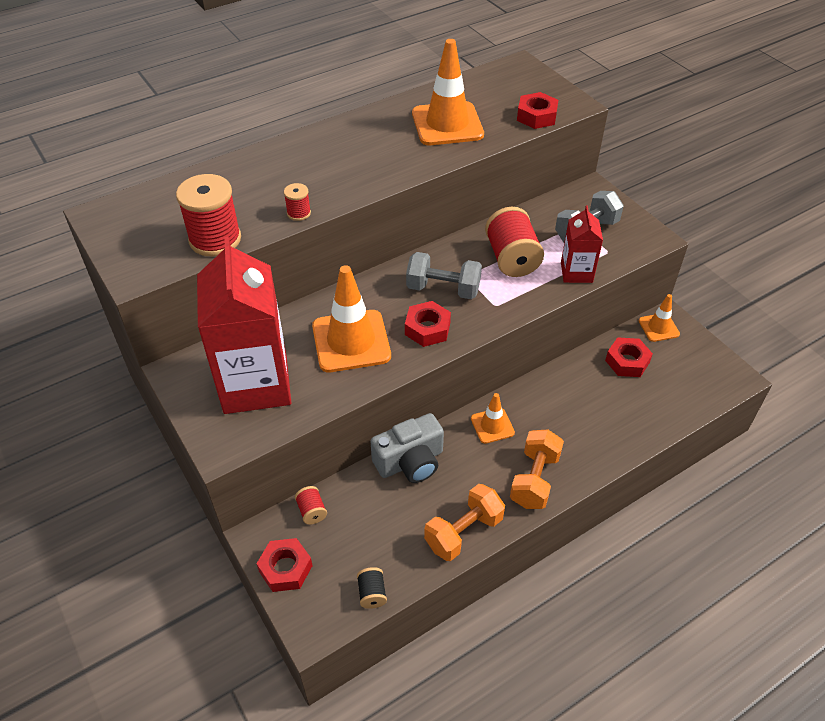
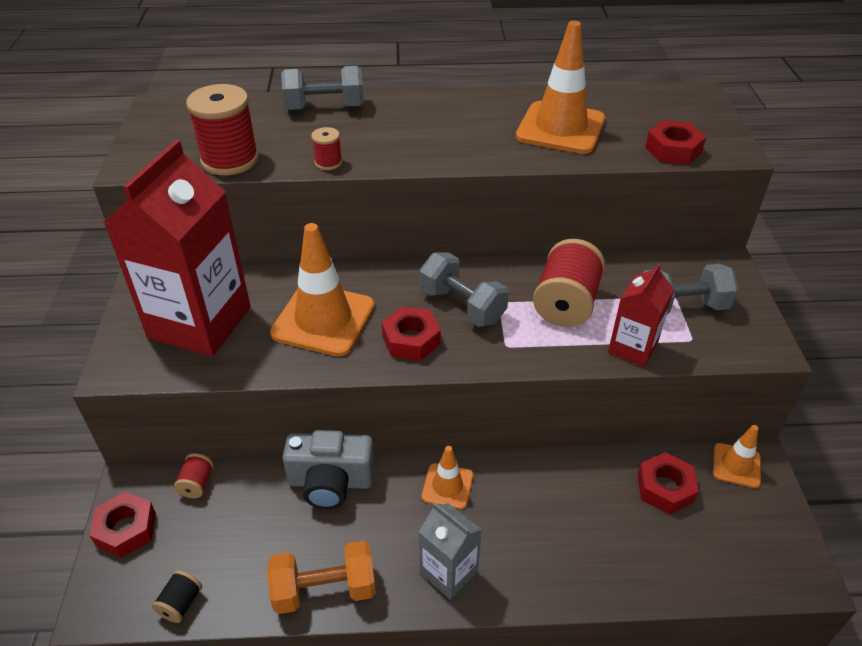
camera: 30 degrees right, 5 degrees down
(250, 166) = (325, 107): none -> grey dumbbell
(534, 479) = (448, 572): orange dumbbell -> grey carton

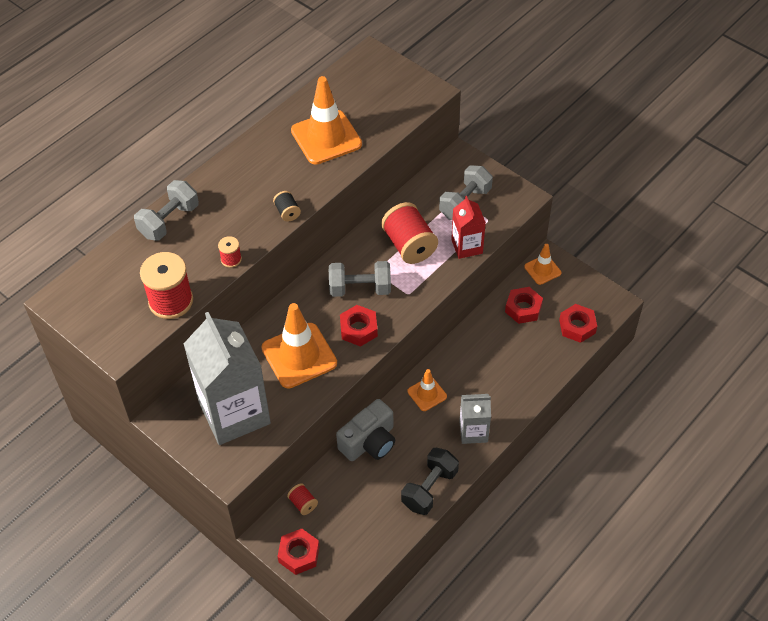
camera: 45 degrees left, 10 degrees up
(181, 603) = (373, 555): black spool -> black spool (287, 212)
(200, 322) = (234, 413): red carton -> grey carton
(324, 589) = (429, 489): orange dumbbell -> black dumbbell
(673, 150) = (401, 112): red nut -> red nut (577, 326)

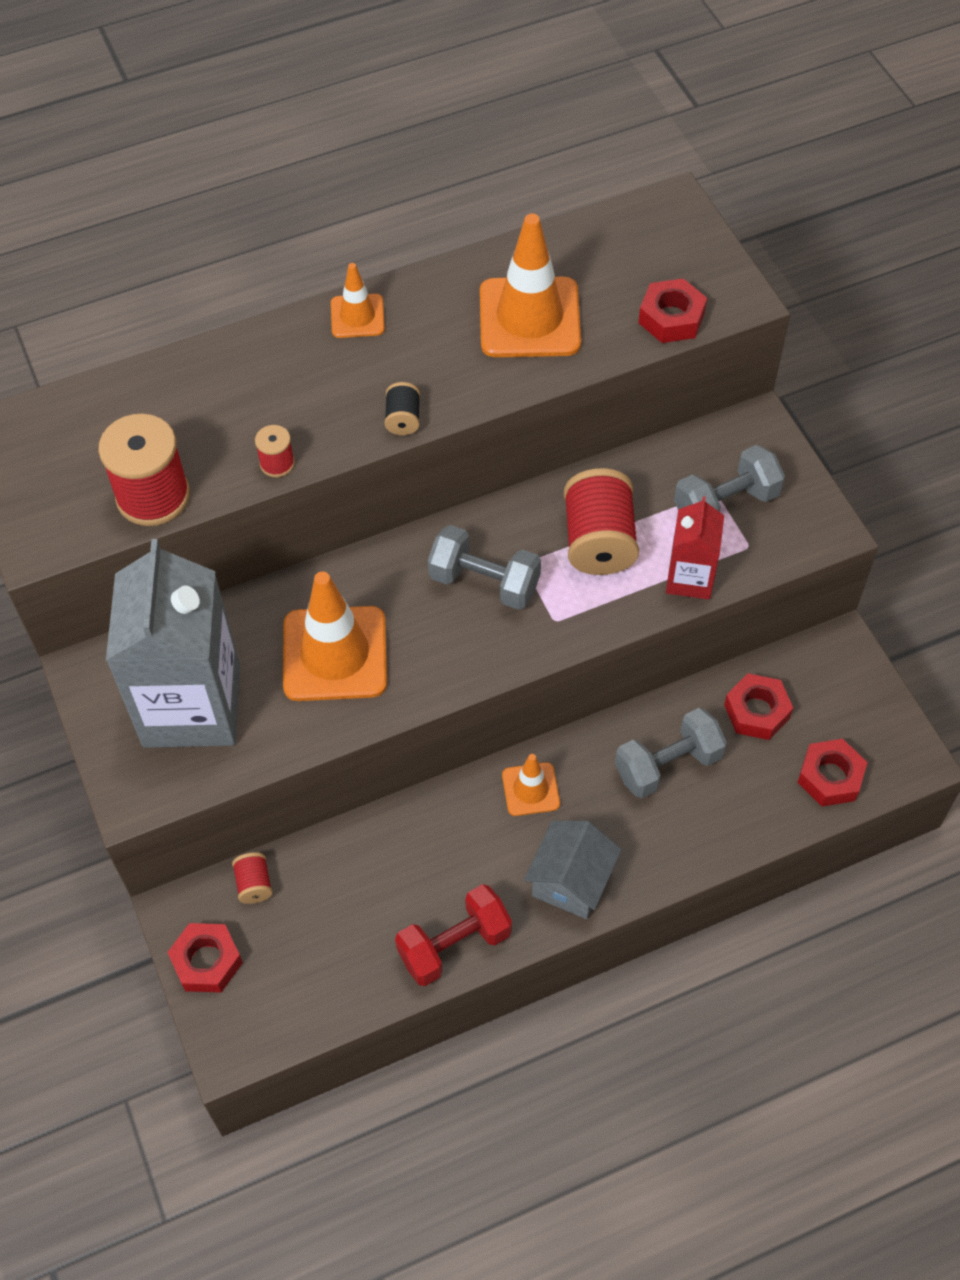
camera: 25 degrees right, 5 degrees up
(169, 221) = (220, 367): grey dumbbell -> grey dumbbell (668, 765)
(358, 329) = (447, 648): red nut -> red nut (671, 318)
(369, 442) = (402, 829): grey camera -> none
(429, 489) = (454, 945): black dumbbell -> red dumbbell
(473, 431) = (571, 881): grey carton -> grey house
(542, 270) = (822, 659): orange traffic cone -> orange traffic cone (357, 316)

